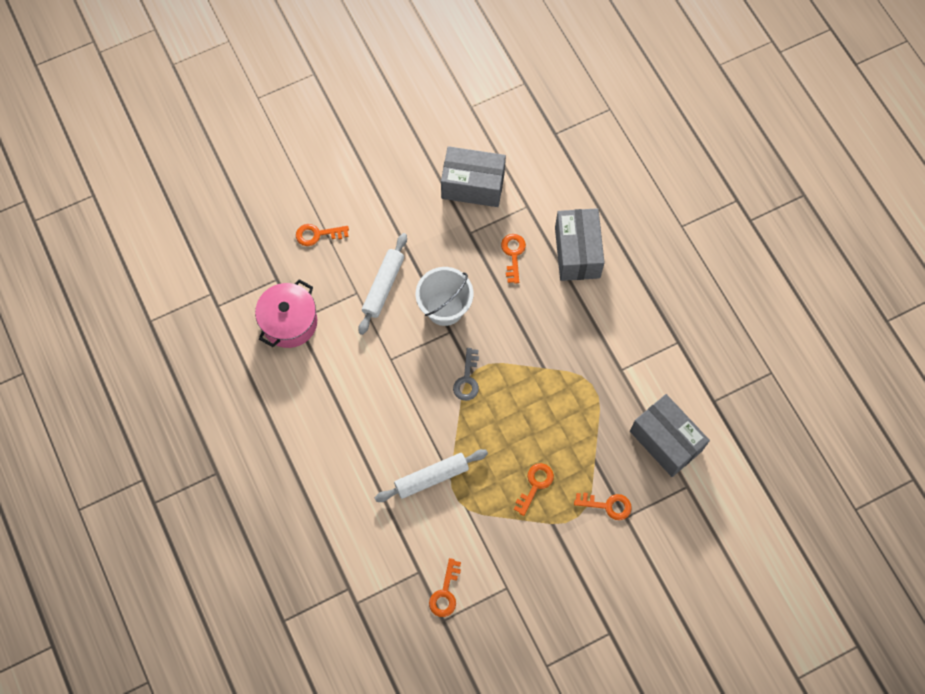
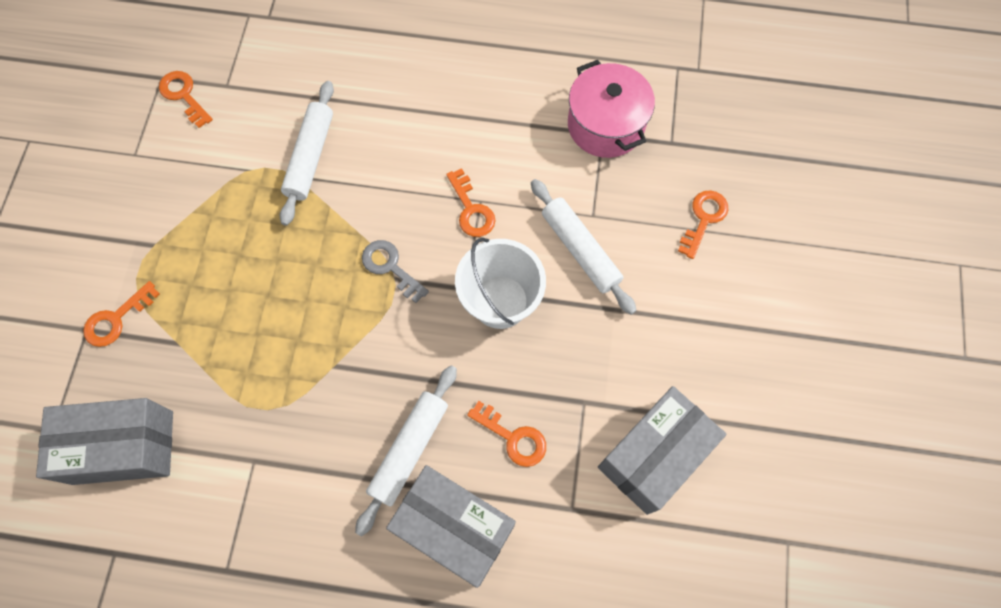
camera: 125 degrees right, 0 degrees up
(535, 485) = (209, 257): orange key -> orange key (471, 209)
(557, 299) = (409, 450): none -> white rolling pin

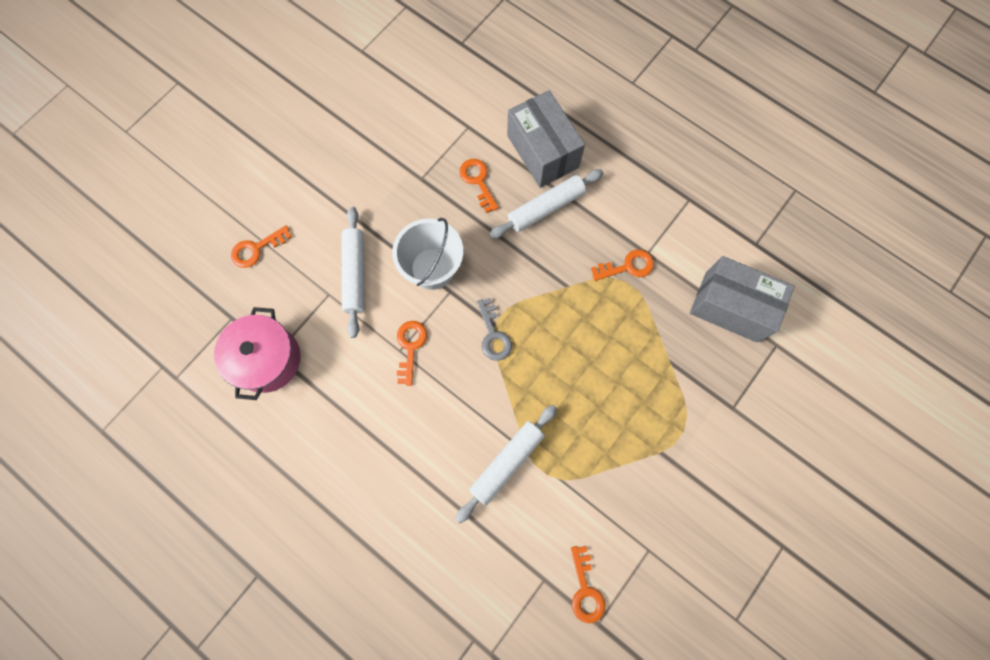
camera: 150 degrees left, 5 degrees up
(116, 319) = (708, 404): orange key -> orange key (627, 266)
(653, 456) = (401, 128): grey box -> none

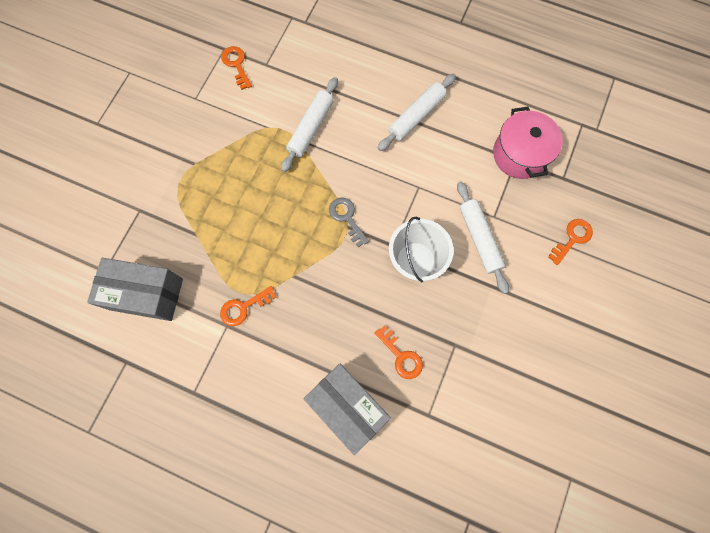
camera: 165 degrees right, 0 degrees up
(410, 347) = (411, 191): orange key -> none
(546, 208) = (330, 346): white rolling pin -> white rolling pin (416, 116)

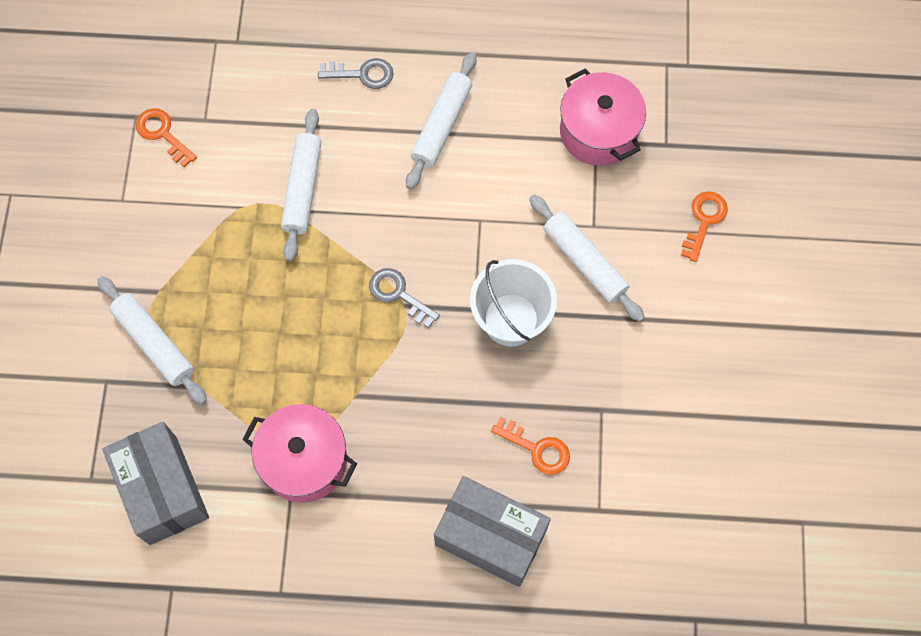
camera: 20 degrees left, 5 degrees down
(146, 294) = (163, 490): grey box -> grey box turned 75 degrees clockwise
(179, 196) = (154, 343): none -> white rolling pin
(243, 307) = (304, 461): orange key -> pink pot
(377, 67) = (362, 74): none -> grey key

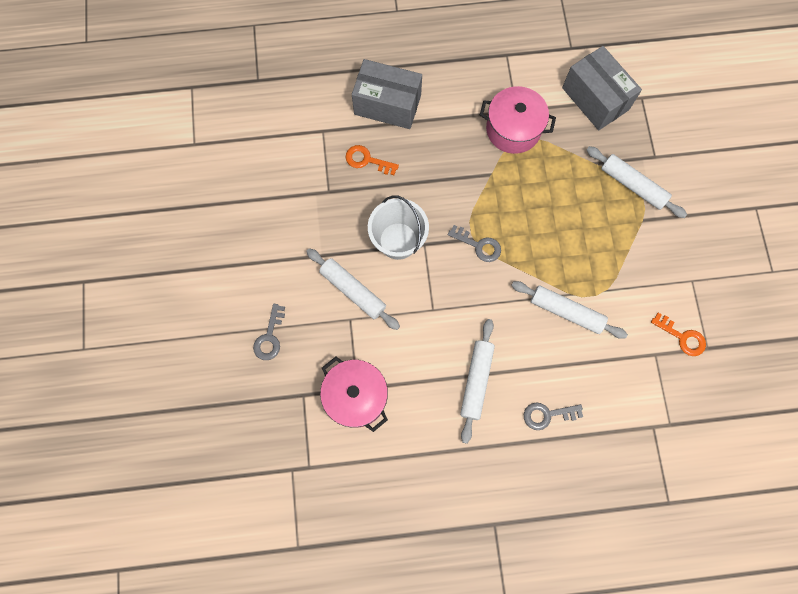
camera: 170 degrees right, 5 degrees up
(302, 189) = (566, 311): white rolling pin -> white rolling pin turned 60 degrees counterclockwise
(704, 220) = (270, 337): orange key -> grey key

